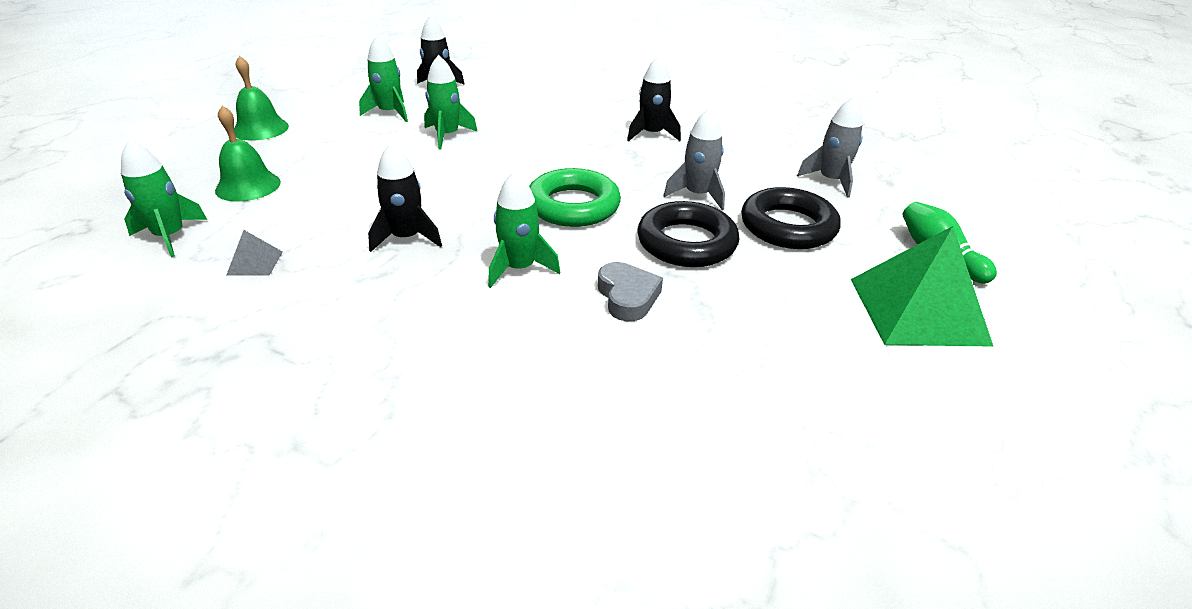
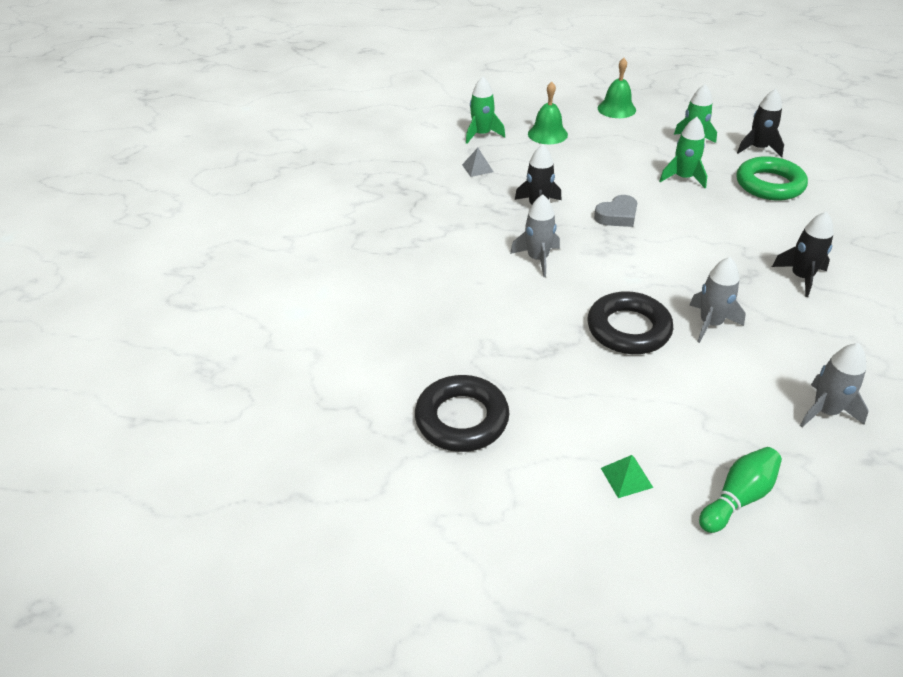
camera: 75 degrees right, 5 degrees up
(519, 268) = (537, 259): green rocket -> grey rocket
(573, 206) = (634, 262): green ring -> green ring (769, 184)
(627, 296) = (538, 312): grey heart -> grey heart (617, 216)
(788, 226) = (703, 386): black ring -> black ring (462, 419)
(917, 311) = (626, 477): green pyramid -> green pyramid, size x0.42

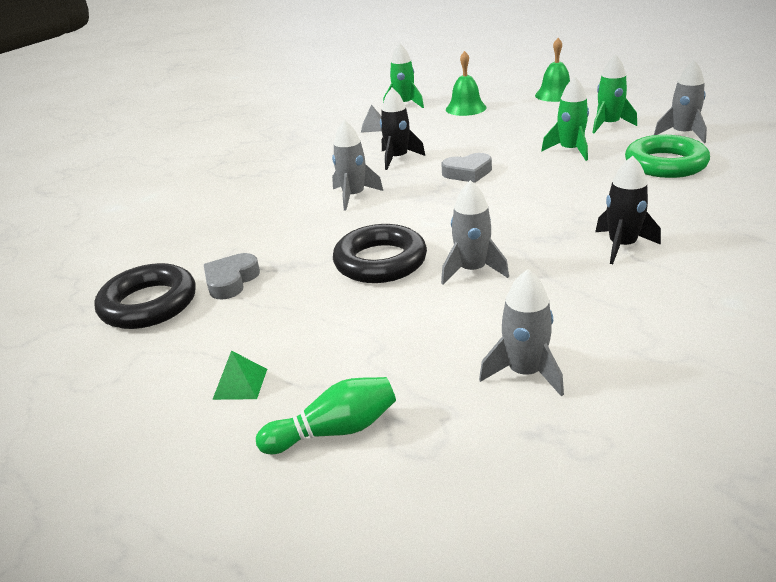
camera: 25 degrees right, 10 degrees down
(515, 377) = (231, 281): none -> grey heart
(758, 148) = (682, 134): black rocket -> grey rocket

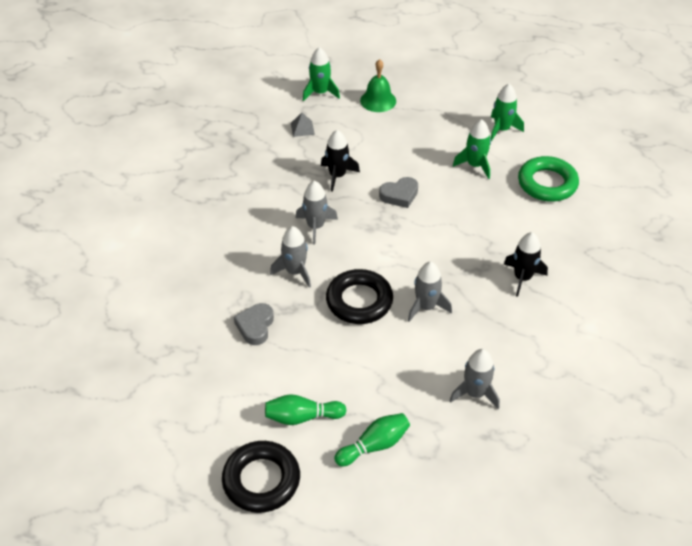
camera: 15 degrees left, 15 degrees up
(149, 304) = (203, 353): black ring -> black ring (261, 480)
(240, 384) = (302, 417): green pyramid -> green bowling pin
(555, 95) = (452, 81): green bell -> none
(682, 134) = (558, 144): grey rocket -> grey rocket (295, 272)

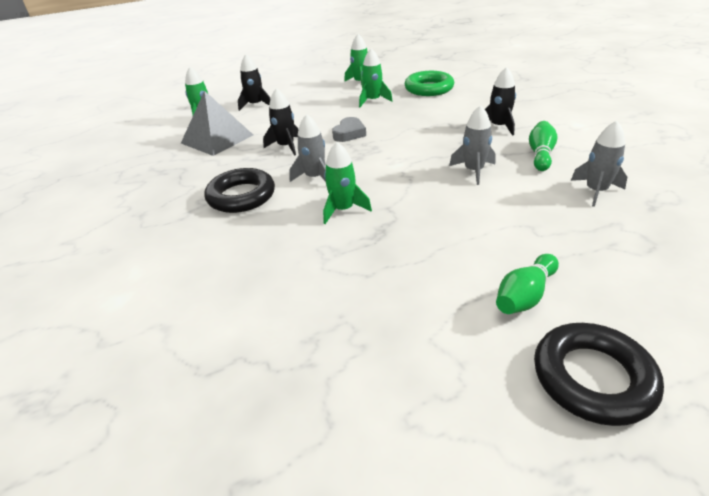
camera: 40 degrees left, 10 degrees down
(255, 326) = (370, 263): grey heart -> none
(295, 272) = (343, 209): grey rocket -> green rocket
(302, 128) = (217, 139): grey pyramid -> grey pyramid, size x2.40
(359, 301) = (423, 195): black ring -> black ring (241, 196)
(374, 445) = (610, 270): green bowling pin -> green bowling pin (540, 154)
(378, 100) = (256, 105): green bell -> black rocket

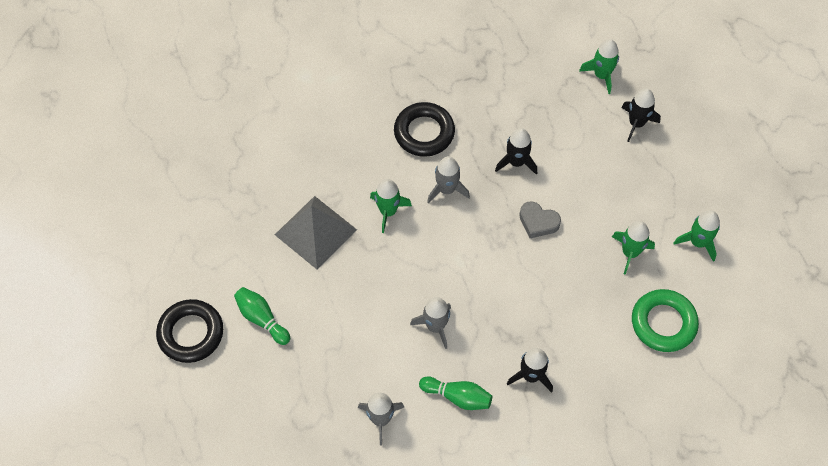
camera: 90 degrees right, 25 degrees up
(217, 139) = (545, 96): grey pyramid -> grey pyramid (315, 232)

